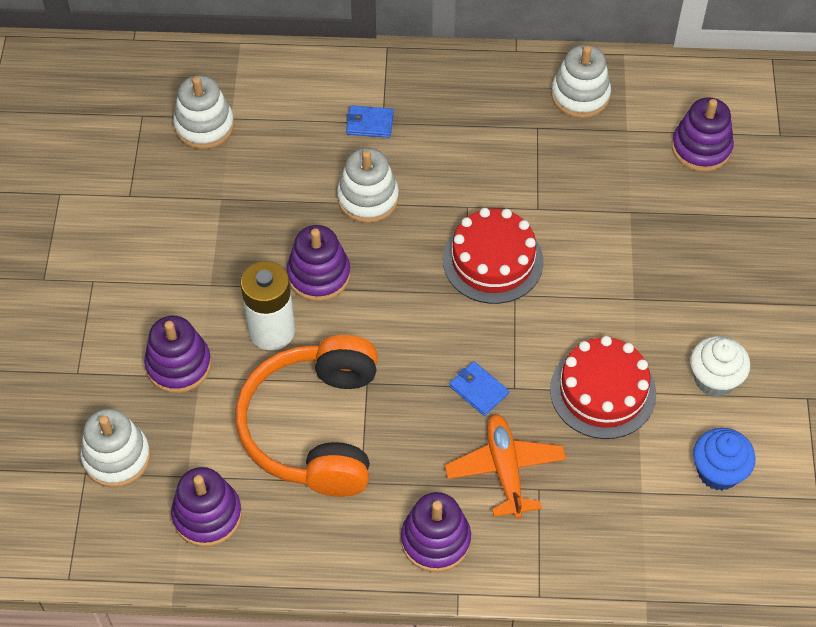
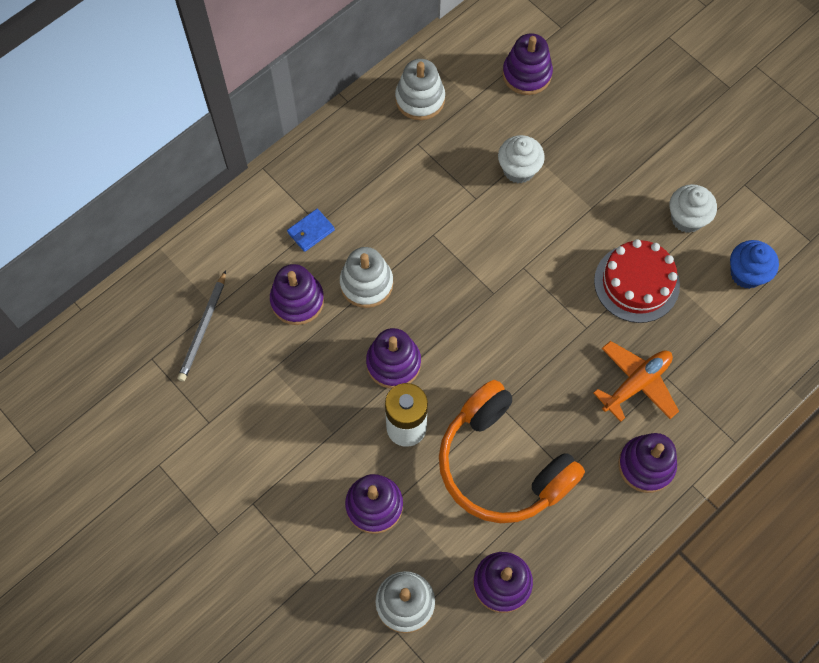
camera: 45 degrees left, 10 degrees up
(204, 126) = (203, 328): white stacking toy -> grey pencil
(298, 165) = (297, 300): none -> purple stacking toy
(478, 390) = (568, 348): blue wallet -> none
(493, 261) = (487, 257): red cake -> none
(505, 470) = (636, 384): orange plane -> orange plane turned 105 degrees clockwise
(603, 216) = (518, 169): none -> white cupcake

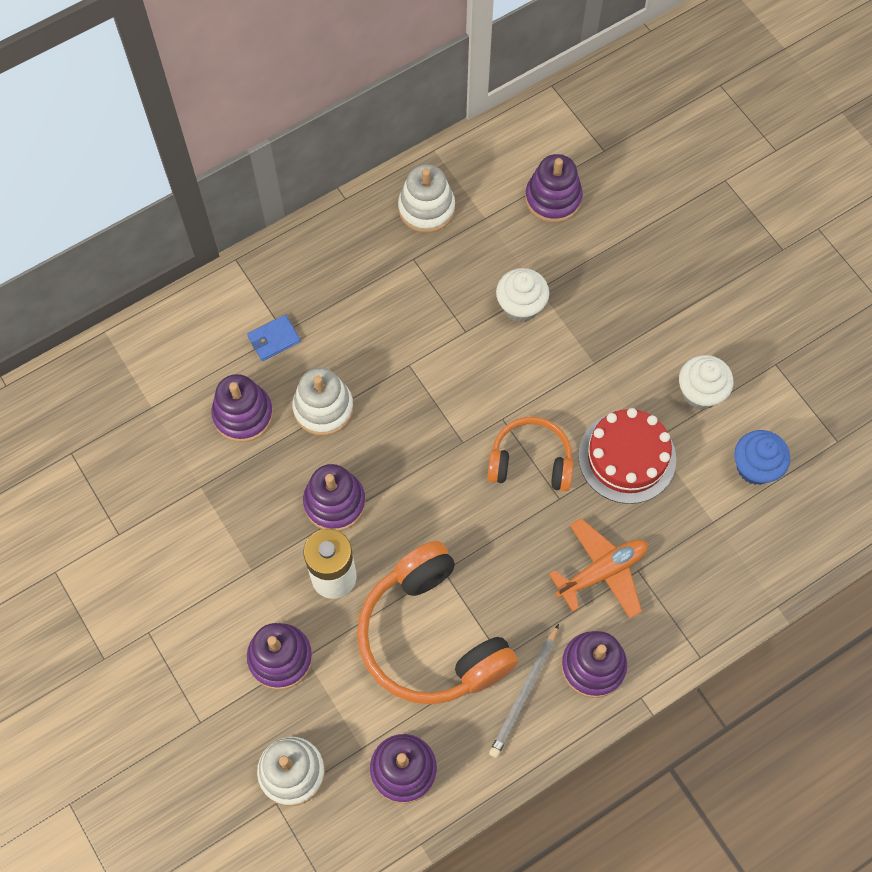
camera: 10 degrees right, 0 degrees up
(203, 328) = (134, 428): grey pencil -> grey pencil (524, 693)
(555, 300) = (530, 461): none -> orange headphones

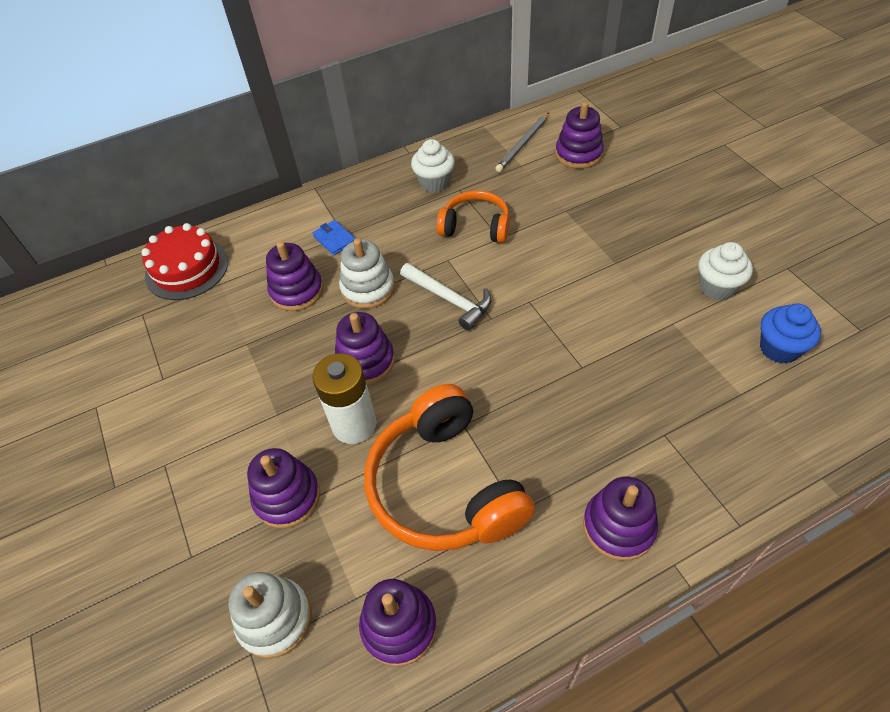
camera: 10 degrees right, 15 degrees down
(274, 339) = (334, 239): blue wallet -> blue wallet turned 75 degrees clockwise
(416, 420) = (449, 299): none -> white hammer
(426, 208) = (473, 159): white stacking toy -> none
(520, 306) = (549, 222): white cupcake -> white cupcake (434, 182)
(524, 693) = (541, 550): grey pencil -> grey pencil (523, 144)
(530, 461) = (554, 335): orange headphones -> orange headphones (475, 226)
(602, 572) = (626, 434): orange plane -> none
(627, 457) = (648, 335): red cake -> red cake (187, 269)

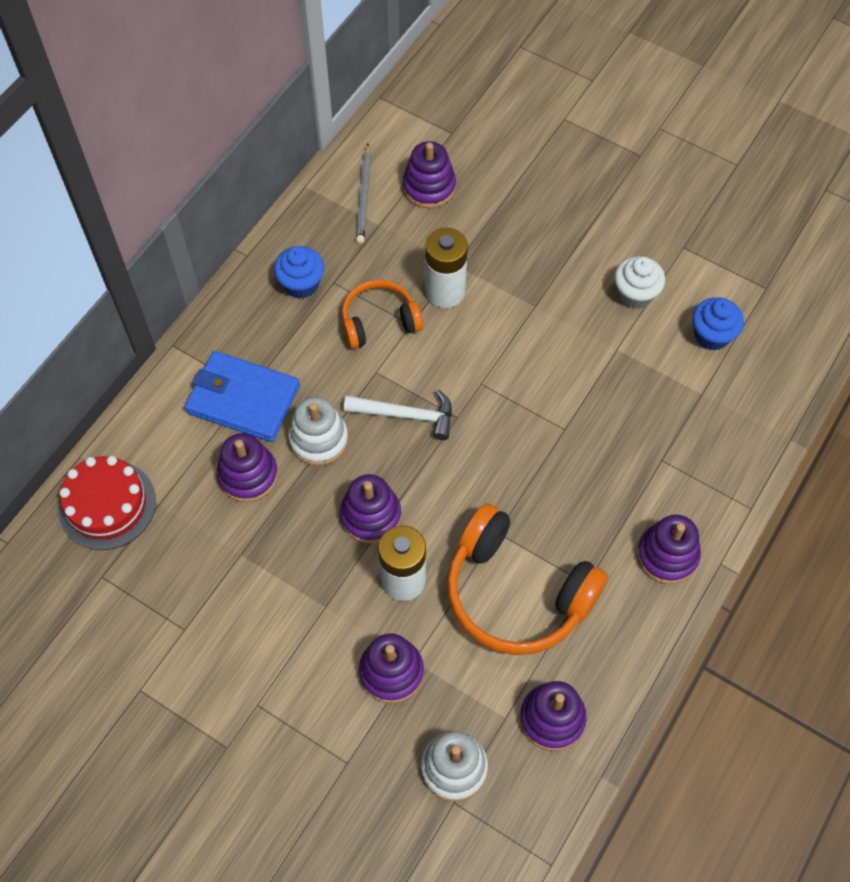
camera: 35 degrees left, 10 degrees up
(334, 239) = (243, 399): blue wallet -> blue wallet, size x2.20
(434, 182) = (301, 284): white cupcake -> blue cupcake
(543, 225) = (445, 291): none -> white battery

